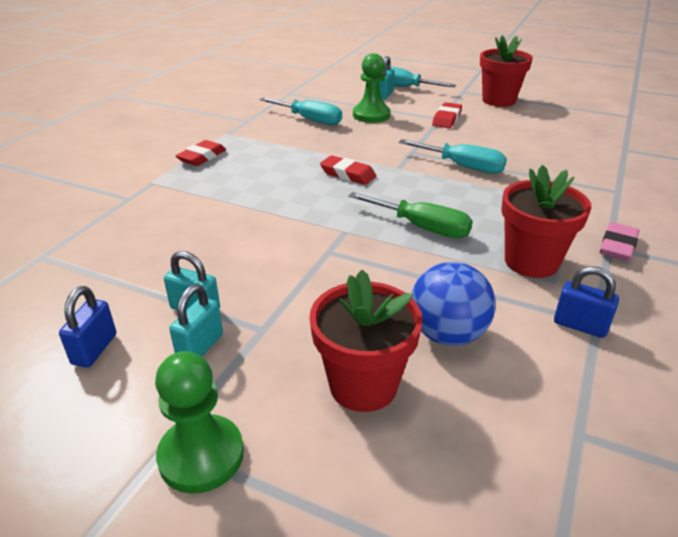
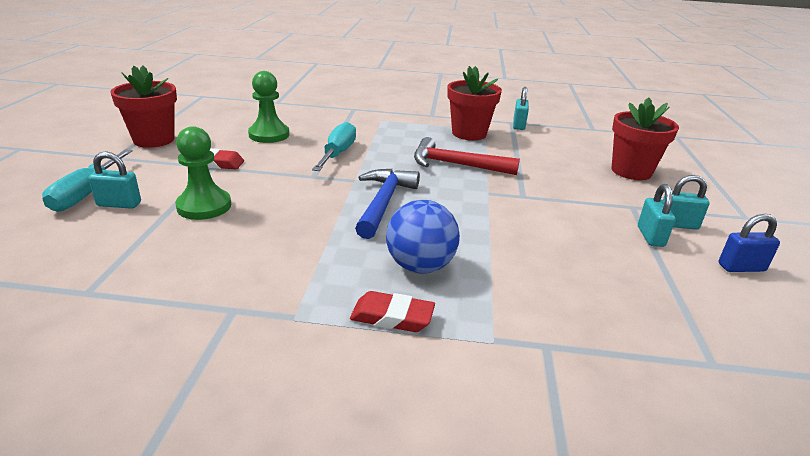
camera: 110 degrees left, 5 degrees down
(201, 455) = (734, 205): green pawn -> green pawn (269, 135)
(310, 120) = (226, 249): turquoise screwdriver -> none
(348, 174) = (383, 203): red eraser -> blue hammer
(422, 227) = (456, 165): green screwdriver -> red hammer
(447, 334) = (565, 153): blue ball -> blue ball (420, 266)
(580, 325) = (519, 125): blue padlock -> turquoise padlock
(617, 246) = (429, 113): pink eraser -> none

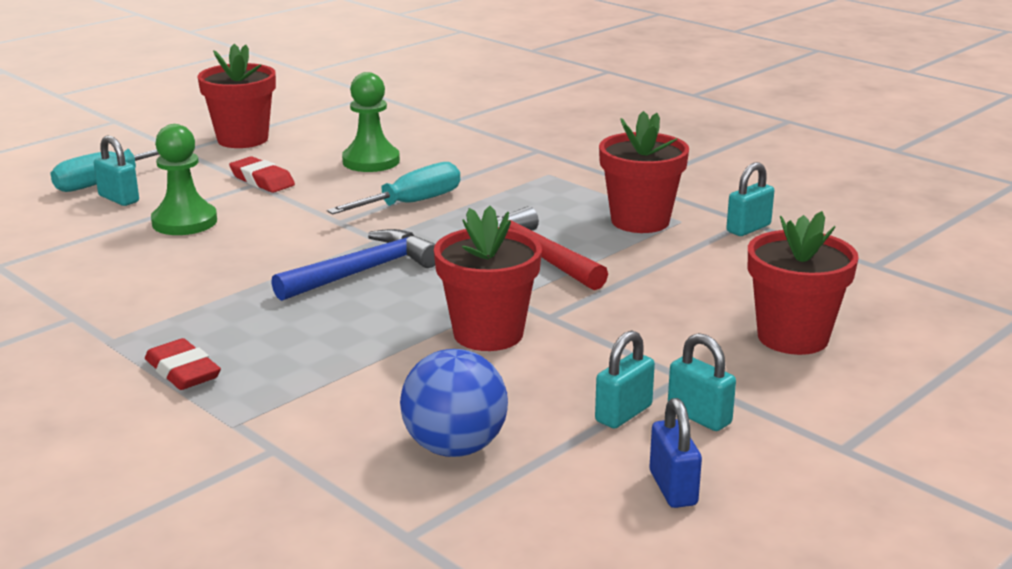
camera: 40 degrees right, 5 degrees down
(420, 266) = (285, 342): blue ball -> blue ball (455, 447)
(515, 217) = (488, 334): none -> red flower pot
(741, 267) = (673, 488): blue padlock -> blue padlock turned 45 degrees clockwise

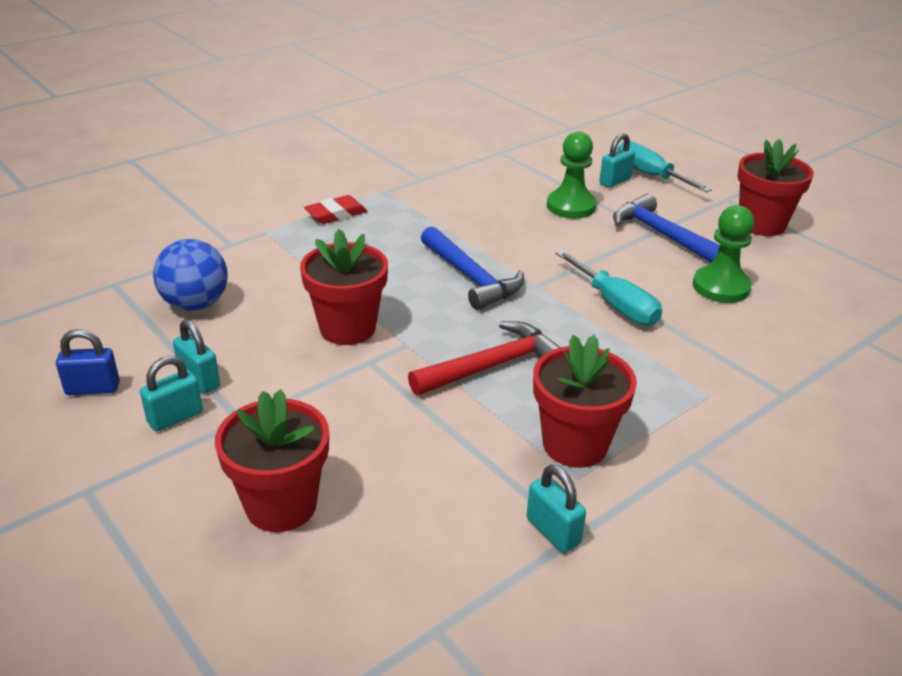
camera: 95 degrees right, 10 degrees up
(262, 180) = (661, 234): red eraser -> blue hammer

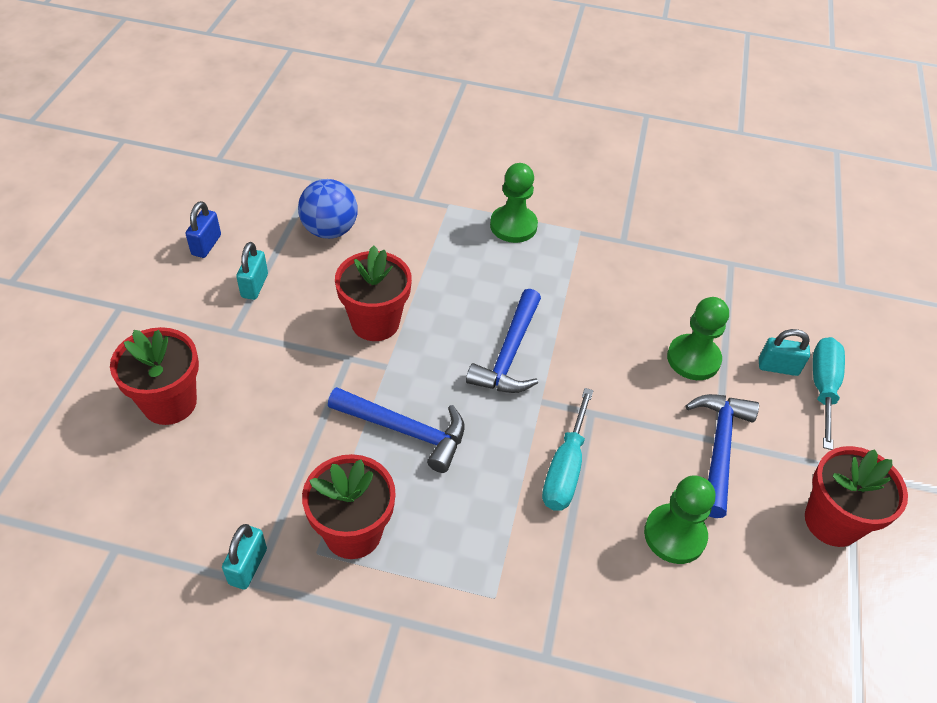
camera: 50 degrees right, 15 degrees up
(93, 388) = (206, 245): blue padlock -> blue padlock turned 60 degrees clockwise
(175, 417) = (210, 300): turquoise padlock -> none
(336, 214) = (513, 226): red eraser -> green pawn
(492, 366) = (405, 430): red hammer -> blue hammer

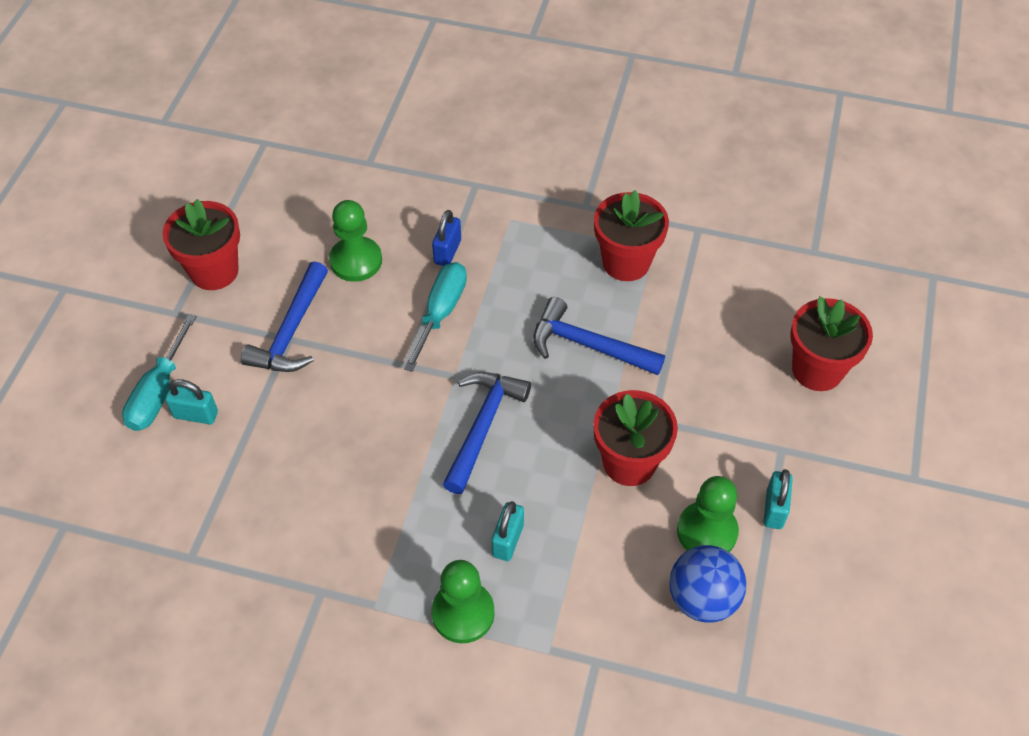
camera: 175 degrees left, 5 degrees up
(206, 245) = (850, 569): blue padlock -> blue padlock (447, 252)
(248, 566) = (705, 239): turquoise padlock -> turquoise padlock (508, 540)
(693, 359) = (284, 423): green pawn -> green pawn (707, 531)

